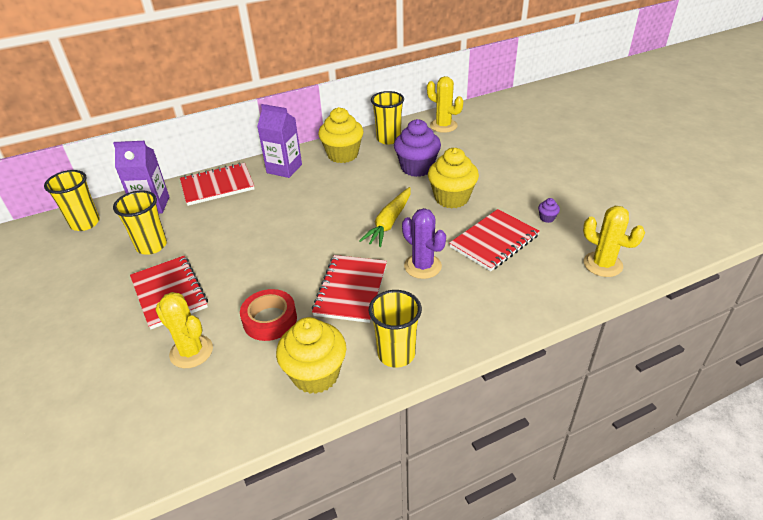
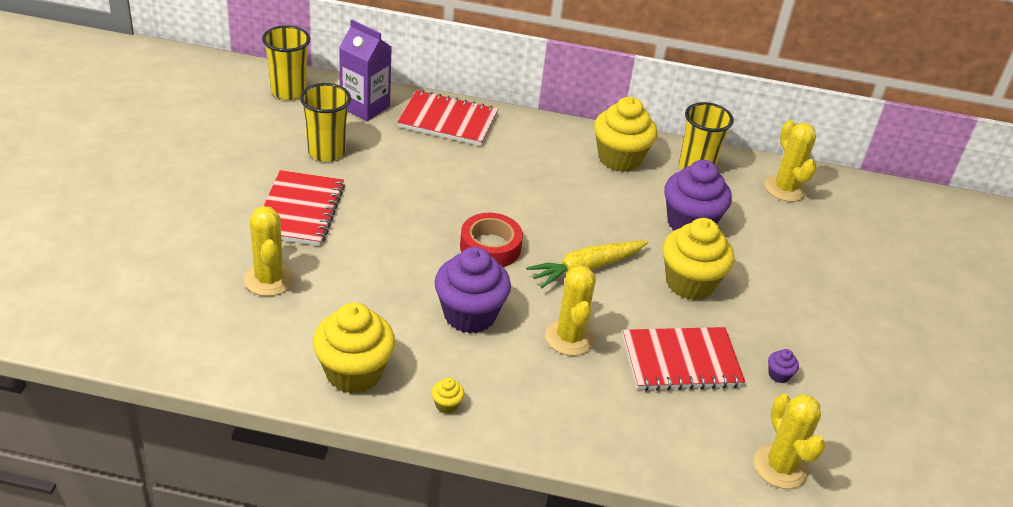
camera: 30 degrees right, 0 degrees up
(270, 320) = (363, 294): red tape -> red tape (490, 247)
(284, 168) = (537, 139): purple carton -> none
(351, 290) = (469, 315): red notebook -> purple cupcake
(396, 354) = (446, 405): yellow cup -> yellow cupcake
(422, 266) = (569, 337): purple cactus -> yellow cactus

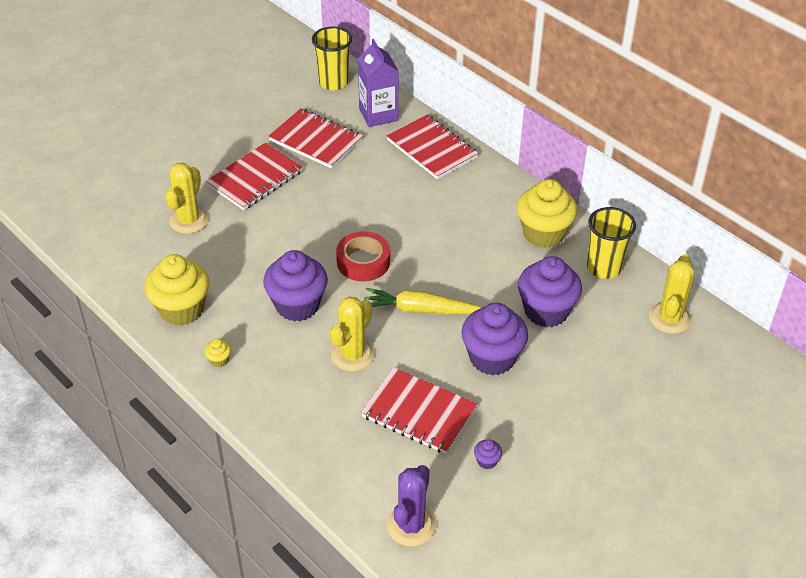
camera: 40 degrees right, 5 degrees up
(326, 152) = (316, 140): yellow cup -> red notebook
(690, 283) = (492, 358): yellow cupcake -> purple cupcake
(780, 467) = (411, 525): yellow cactus -> purple cactus

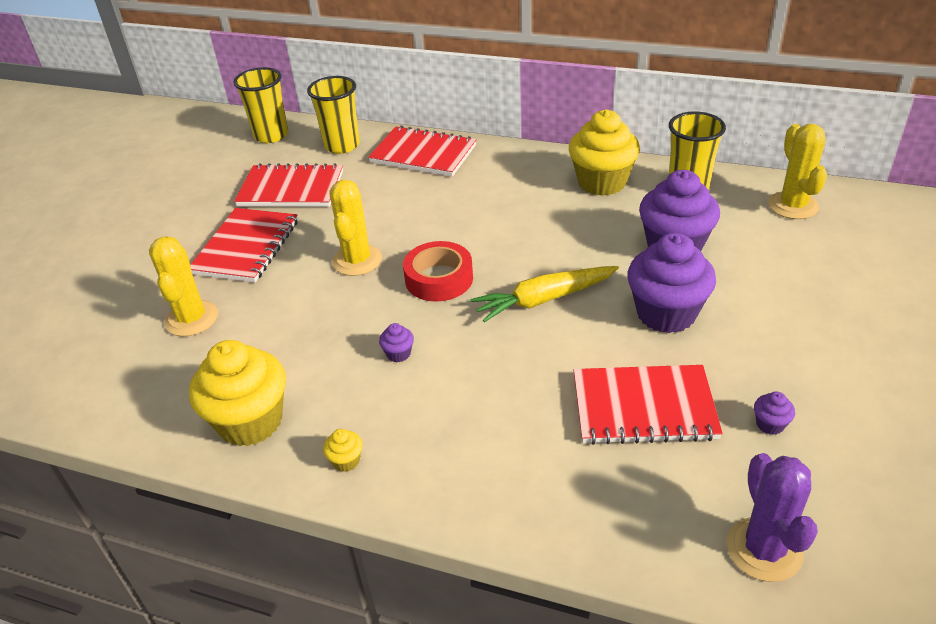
camera: 25 degrees left, 5 degrees down
(297, 305) = (398, 354): purple cupcake -> purple cupcake, size x0.40
(352, 355) = (510, 379): yellow cactus -> yellow cactus (357, 260)
(378, 115) = (342, 145): purple carton -> yellow cup

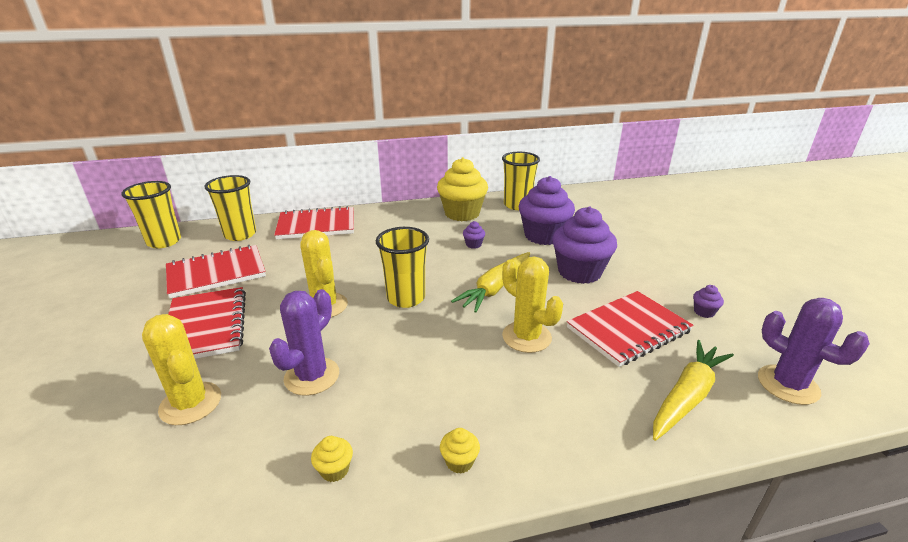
camera: 35 degrees left, 10 degrees down
(250, 421) = (334, 470): yellow cupcake -> yellow cupcake, size x0.40
(293, 331) = (312, 376): none -> purple cactus
(398, 354) = (424, 360): purple cupcake -> purple cupcake (473, 244)
(439, 279) = (406, 298): red tape -> yellow cup
(623, 505) = (687, 396): none -> yellow carrot
(793, 206) = (582, 200): yellow cactus -> yellow cactus (526, 337)

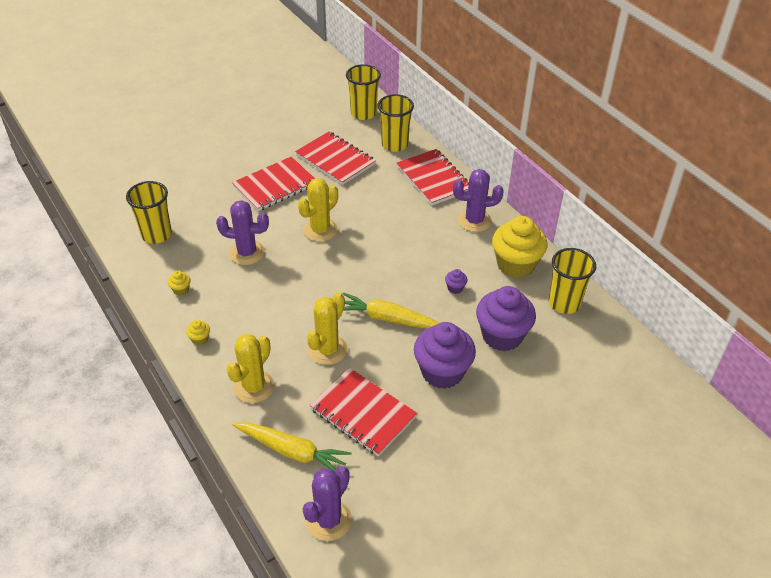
camera: 70 degrees right, 15 degrees up
(190, 403) = (209, 214): yellow cactus -> yellow cactus (254, 387)
(393, 219) = (474, 221): none -> purple cactus
(406, 298) = (348, 269): yellow cup -> yellow cup (156, 235)
(704, 312) = (414, 469): purple cupcake -> none

